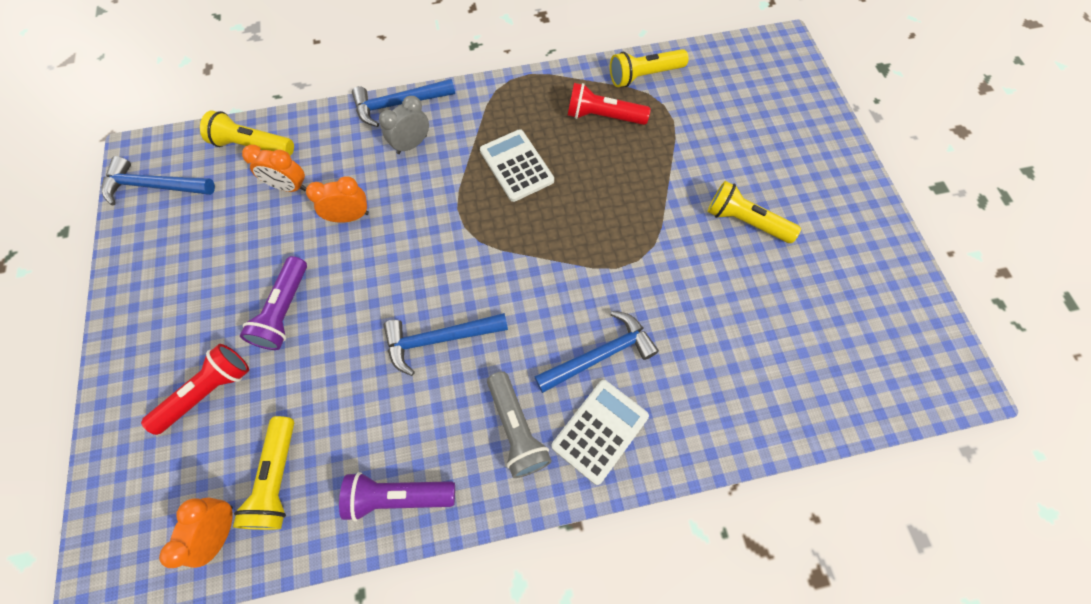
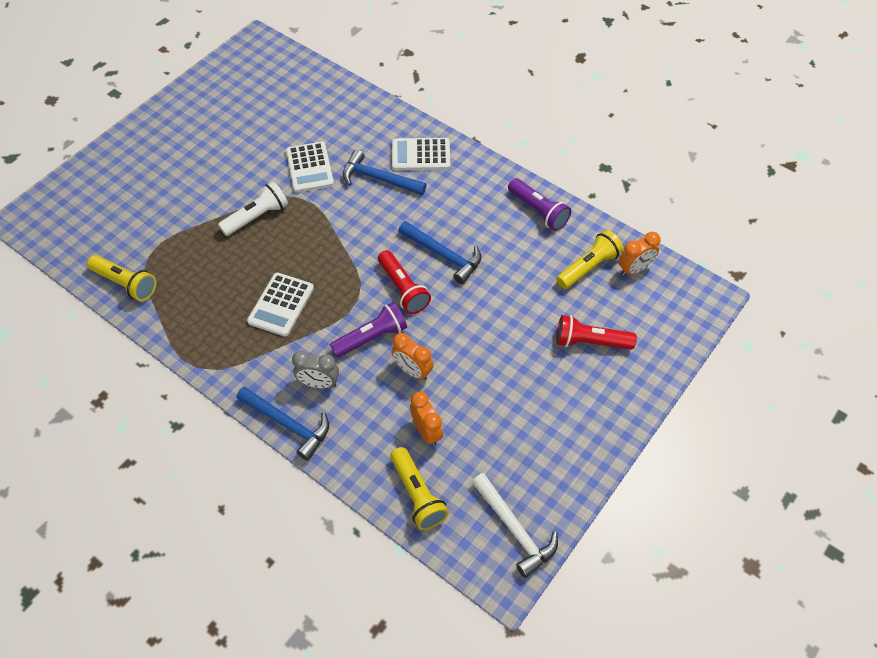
camera: 130 degrees left, 10 degrees down
(154, 186) = (515, 529): blue hammer -> white hammer
(284, 311) = (509, 348): purple flashlight -> purple flashlight (372, 337)
(516, 429) = (456, 187): grey flashlight -> none
(603, 116) = (190, 284): red flashlight -> red flashlight (403, 289)
(641, 208) = (257, 217): none -> white flashlight
(674, 297) = (310, 167): none -> white calculator
(744, 221) = (222, 164): yellow flashlight -> none

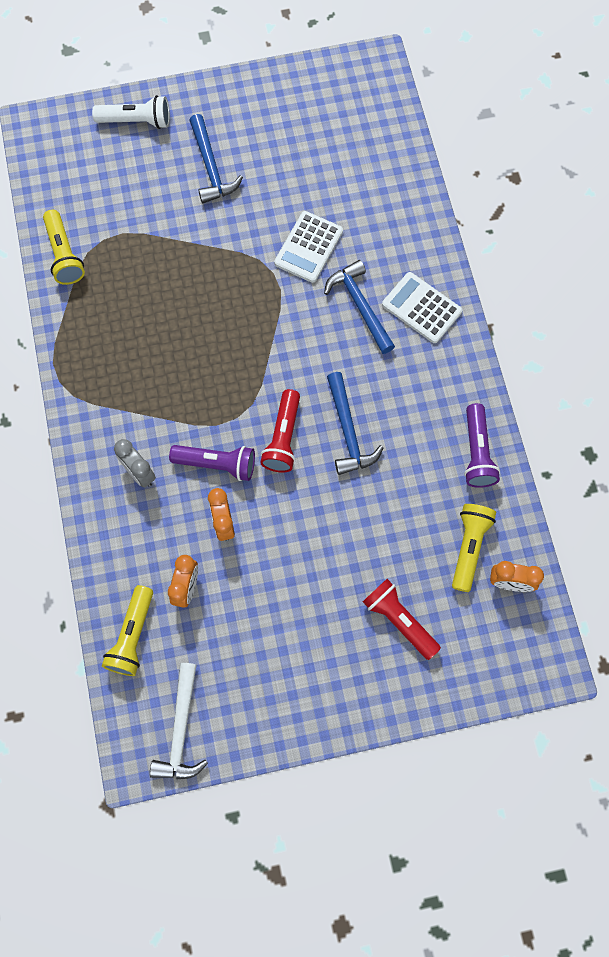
camera: 40 degrees right, 15 degrees up
(257, 217) = (221, 267): white flashlight -> white flashlight (137, 121)
(281, 305) = (170, 373): white calculator -> none
(288, 424) = (86, 491): blue hammer -> blue hammer (211, 167)
(589, 267) = (469, 547): yellow flashlight -> yellow flashlight turned 75 degrees counterclockwise

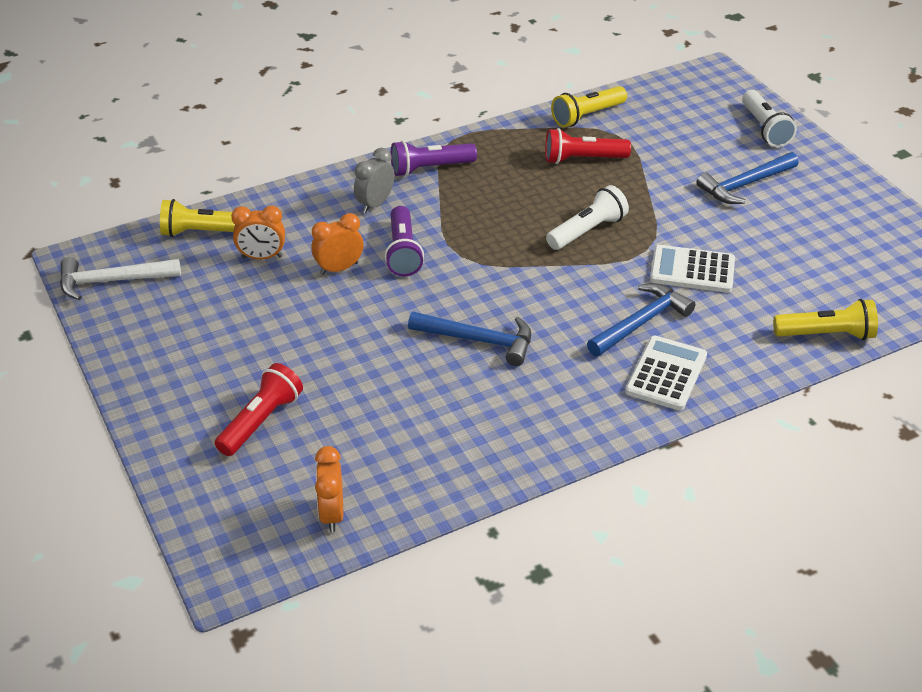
camera: 75 degrees right, 30 degrees down
(234, 308) = (587, 231): none -> white flashlight
(283, 438) = (450, 293): red flashlight -> red flashlight (582, 159)
(348, 431) = (479, 340): blue hammer -> blue hammer turned 135 degrees counterclockwise
(469, 547) = (369, 468): yellow flashlight -> yellow flashlight (827, 334)
(477, 453) = (495, 455): purple flashlight -> purple flashlight (429, 168)

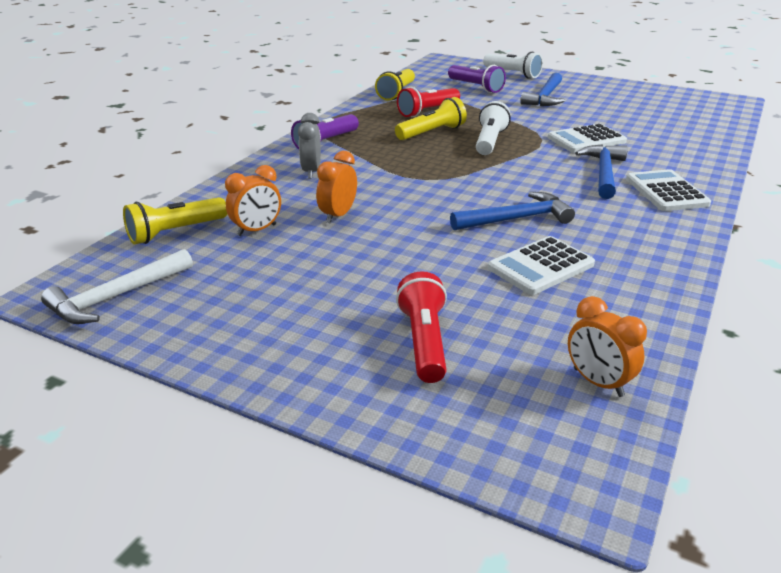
camera: 35 degrees left, 10 degrees down
(403, 252) = (376, 190): purple flashlight -> purple flashlight (476, 87)
(430, 399) = (540, 266): none -> white calculator
(827, 334) = (712, 143): yellow flashlight -> yellow flashlight (432, 133)

